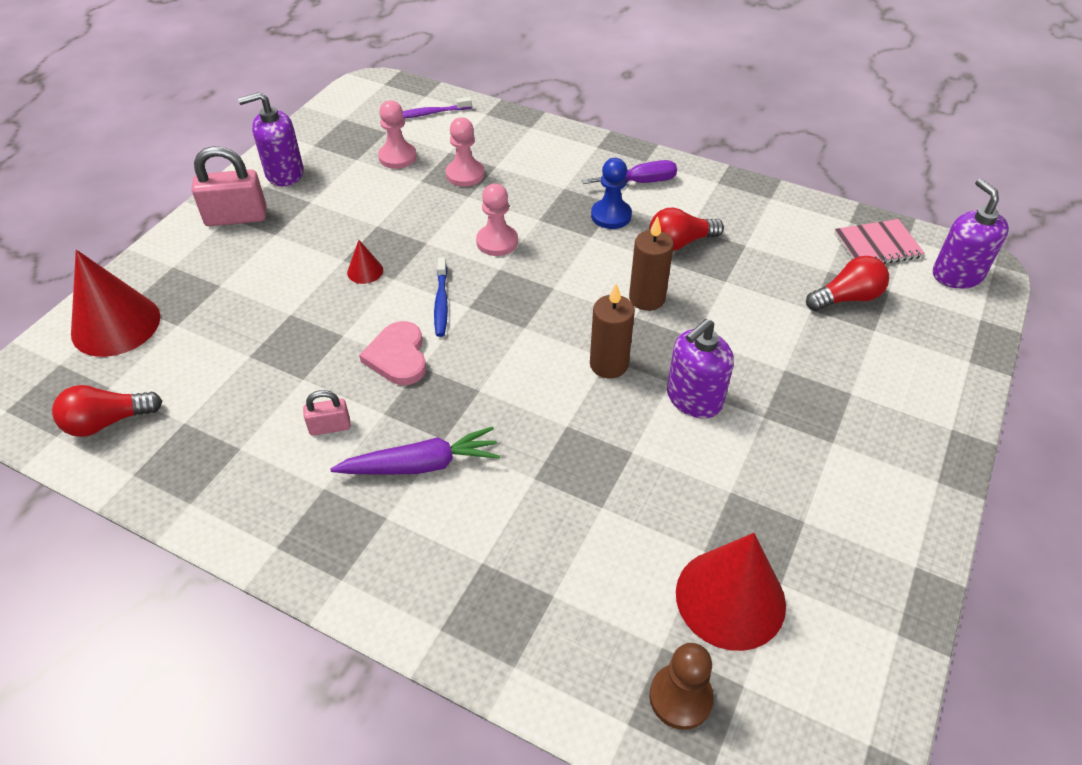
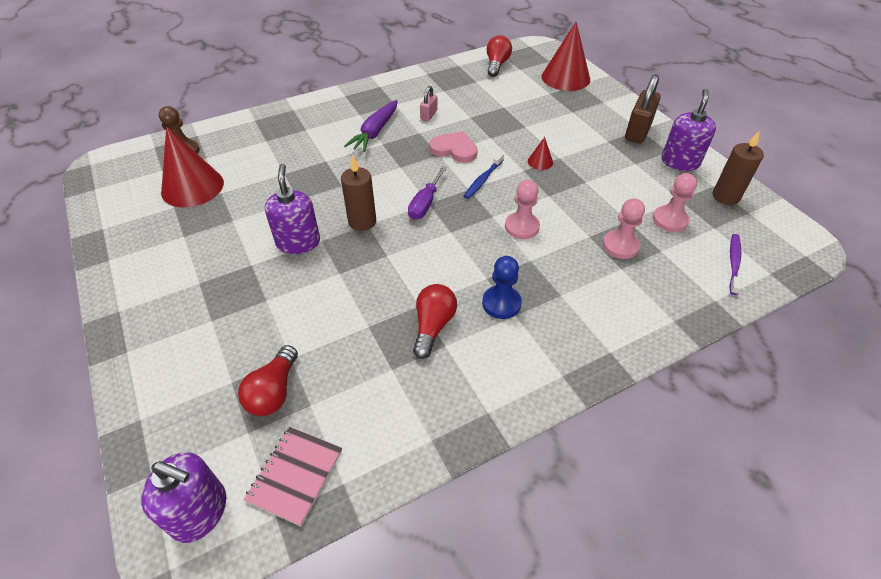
camera: 125 degrees right, 0 degrees up
(236, 217) = (637, 131): pink padlock -> brown padlock
(441, 302) = (483, 180): blue toothbrush -> blue toothbrush turned 90 degrees counterclockwise
(640, 182) = (532, 350): purple screwdriver -> purple screwdriver (425, 203)
(647, 298) = (396, 270): brown candle -> brown candle (725, 197)

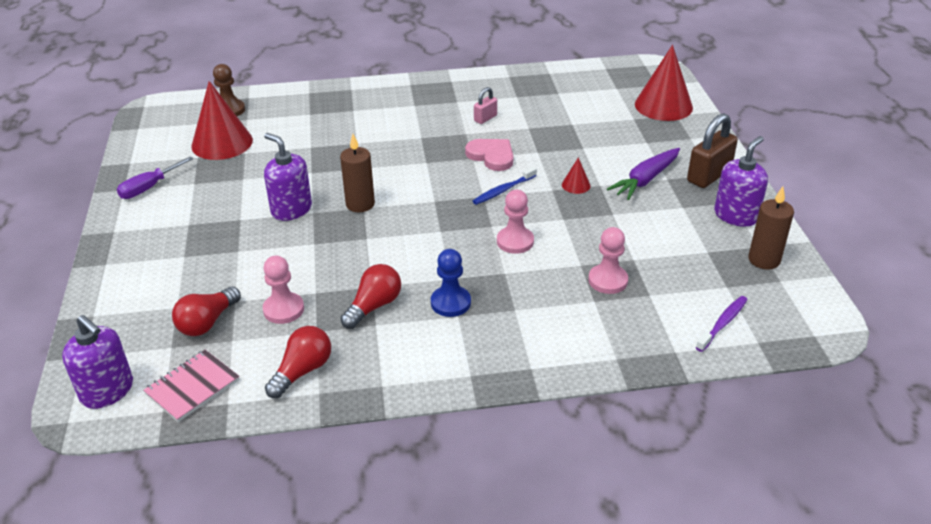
camera: 20 degrees right, 10 degrees down
(298, 242) = (291, 209): purple soap dispenser -> purple soap dispenser turned 60 degrees counterclockwise
(375, 132) = (420, 125): purple carrot -> purple carrot (645, 180)
(425, 203) = (431, 200): purple screwdriver -> purple screwdriver (149, 187)
(496, 65) = (592, 79): red light bulb -> red light bulb (302, 371)
(670, 220) = (681, 268): pink pawn -> pink pawn (283, 309)

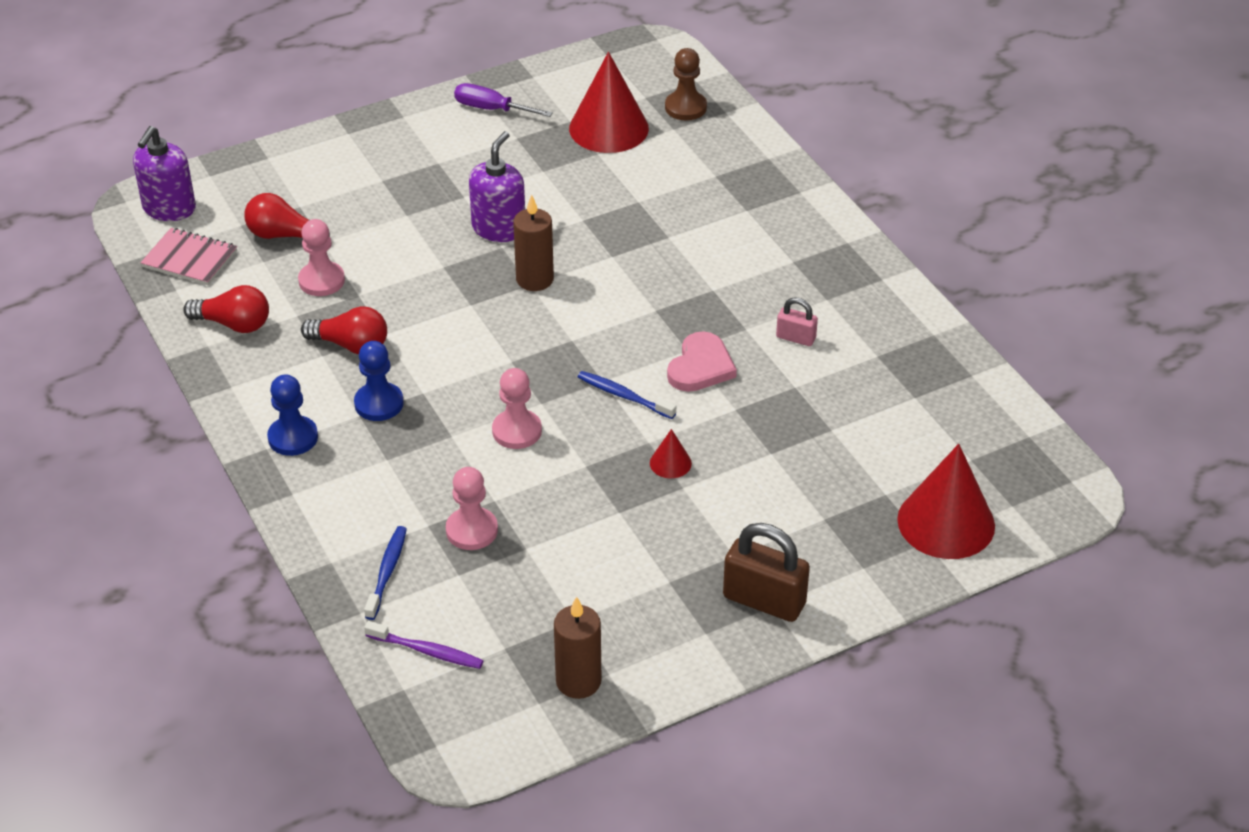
camera: 70 degrees right, 5 degrees up
(466, 357) = (293, 437): none -> blue pawn
(637, 330) = (387, 572): none -> blue toothbrush
(645, 180) = (718, 532): purple carrot -> none
(736, 215) = (673, 641): purple soap dispenser -> none

